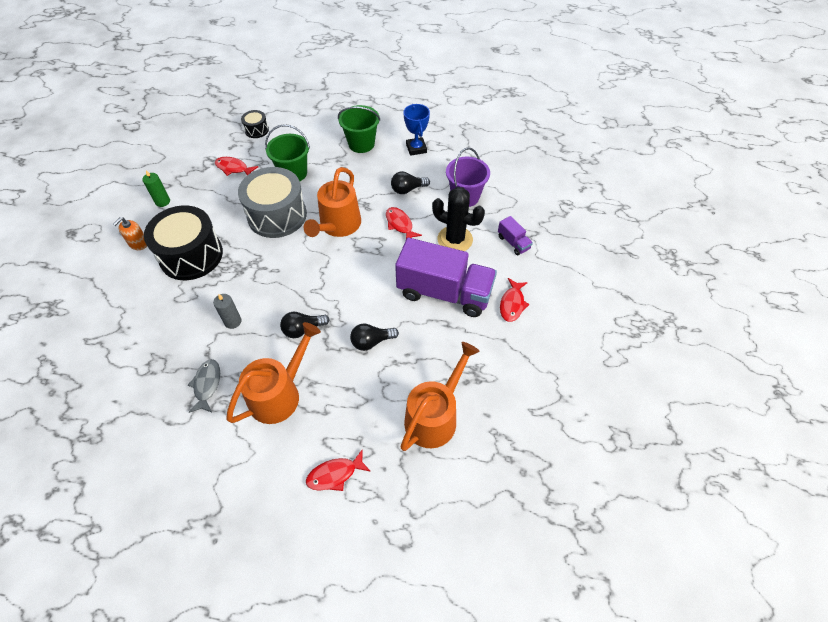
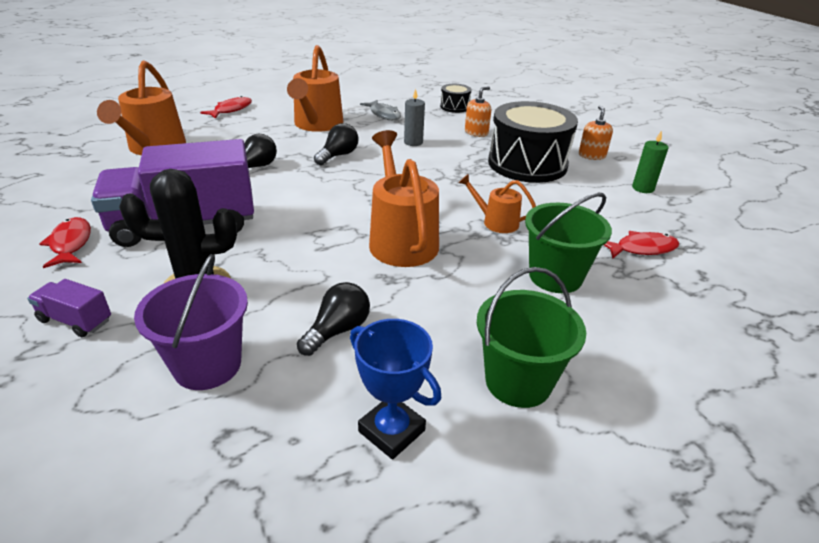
camera: 145 degrees right, 20 degrees down
(171, 312) = (476, 132): none -> orange soap dispenser
(256, 130) = (723, 316): black drum -> black drum (454, 107)
(277, 215) = (496, 222): grey drum -> orange watering can
(400, 224) = (307, 273): red fish -> none

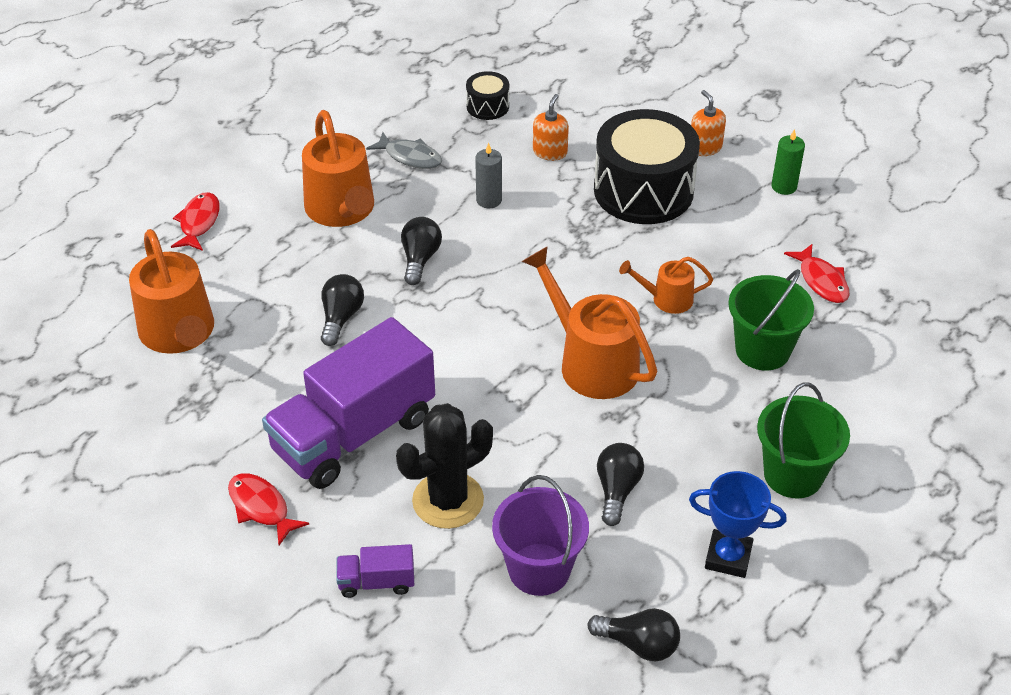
camera: 25 degrees left, 10 degrees up
(222, 478) = (638, 644): none -> black light bulb
(642, 248) = (821, 281): red fish -> red fish turned 105 degrees clockwise

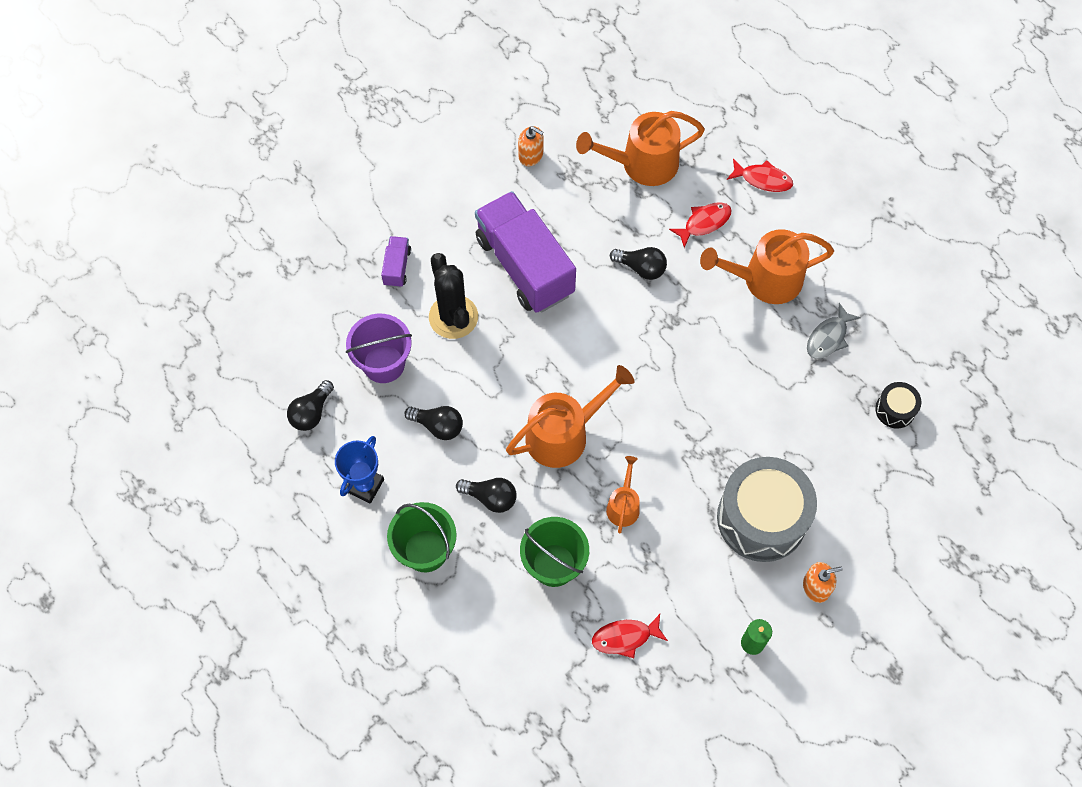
camera: 100 degrees right, 20 degrees up
(261, 507) = (472, 206): red fish -> red fish (704, 223)
(420, 259) = (698, 329): black light bulb -> black light bulb (490, 497)
(489, 200) = (764, 391): grey candle -> none
(550, 152) = (823, 451): orange soap dispenser -> orange soap dispenser (531, 155)
(643, 190) = (761, 518): black drum -> grey drum

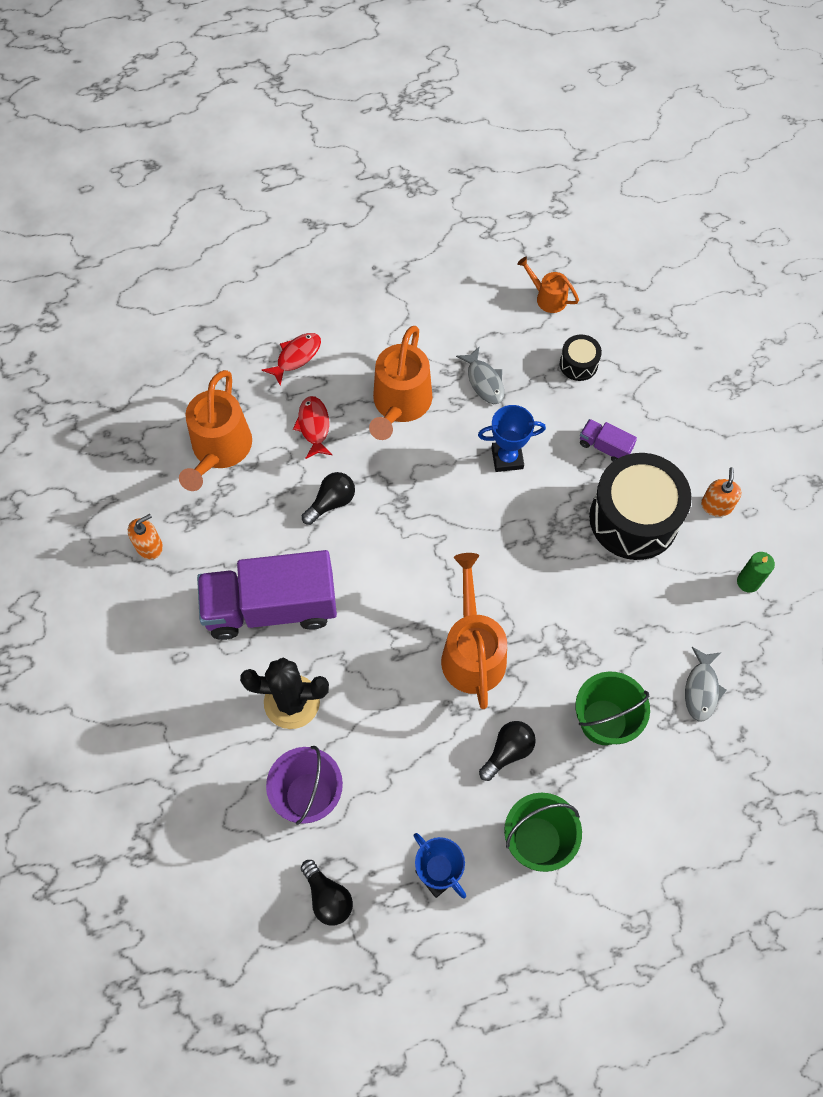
camera: 65 degrees left, 0 degrees up
(397, 267) = (203, 734): purple truck -> purple truck (605, 447)
(438, 426) = (406, 770): black light bulb -> none
(623, 505) = (570, 631): orange watering can -> orange watering can (547, 297)
(625, 637) = (701, 689): red fish -> grey fish
(761, 518) = (634, 518): grey drum -> black drum
(762, 388) = (507, 458): none -> blue trophy

